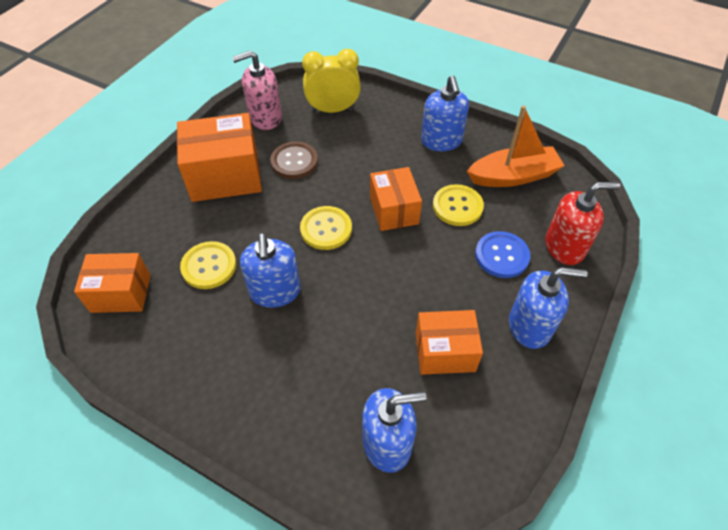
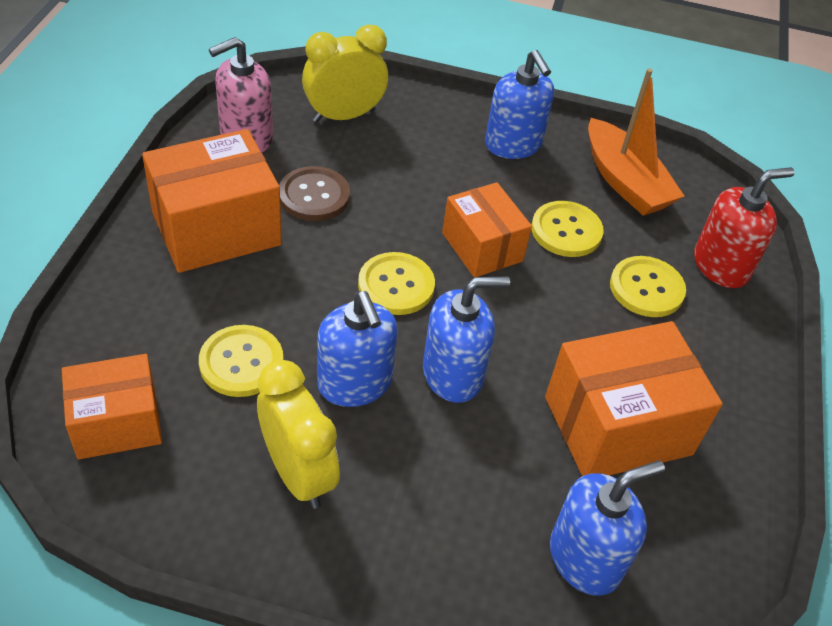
camera: 20 degrees left, 5 degrees down
(217, 346) = (298, 473): none -> yellow clock
(445, 351) = (617, 425): orange box -> orange box, size x1.55
(502, 255) = (646, 288): blue button -> yellow button
(513, 176) = (625, 182): orange boat -> orange boat turned 90 degrees clockwise
(530, 326) = (713, 374): blue soap dispenser -> blue soap dispenser (453, 374)

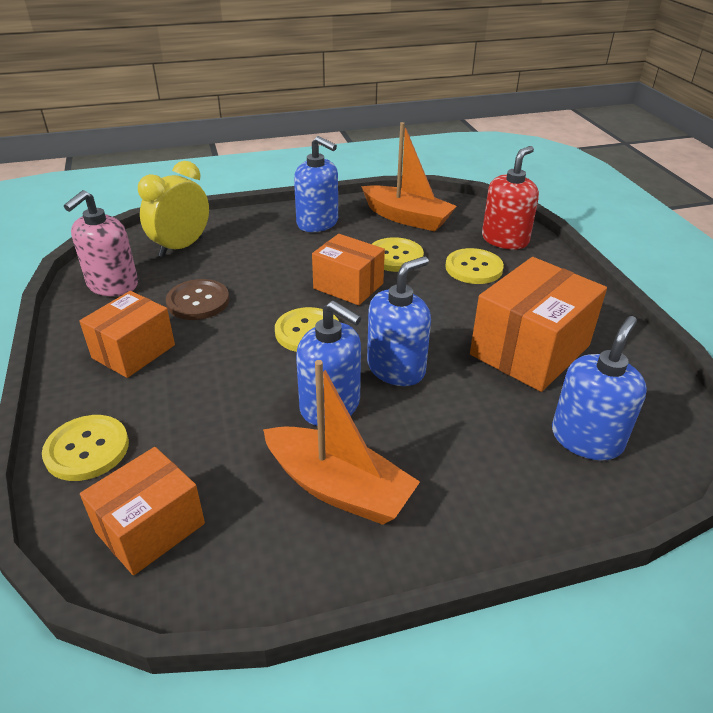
camera: 25 degrees left, 10 degrees down
(216, 229) = (134, 351): orange box -> orange box, size x0.64
(241, 362) = (228, 432): yellow button -> yellow button (87, 449)
(298, 473) = (338, 488): yellow clock -> orange boat

